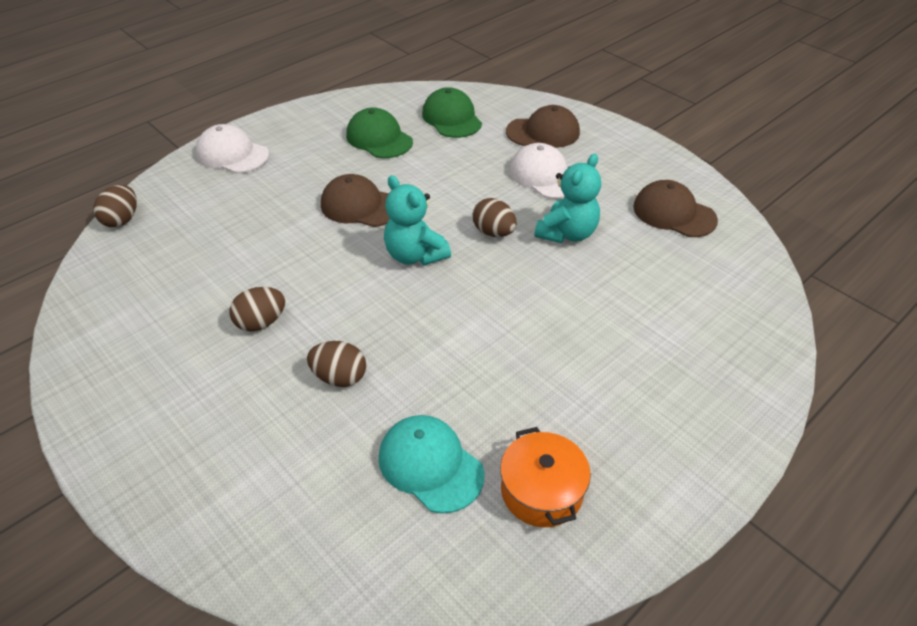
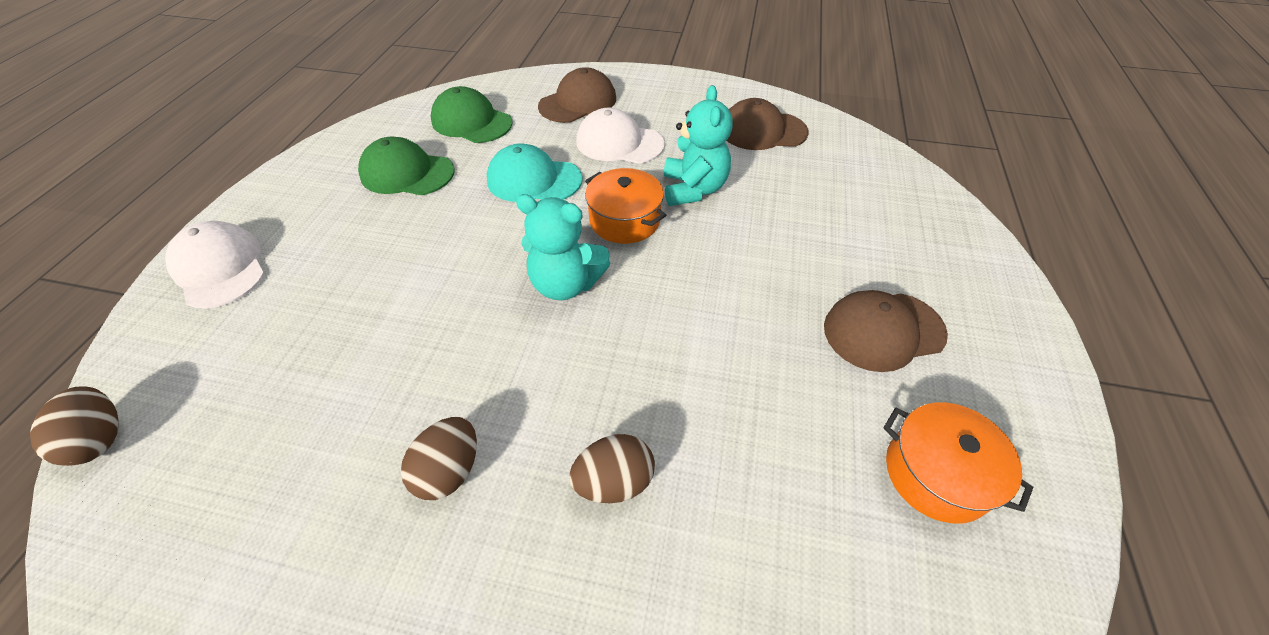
camera: 35 degrees left, 5 degrees up
(232, 154) = (220, 268): white cap -> white cap turned 60 degrees clockwise
(360, 206) = (452, 257): brown cap -> brown cap (883, 331)
(430, 465) = (812, 524): turquoise cap -> turquoise cap (534, 180)
(493, 232) = (624, 220): brown egg -> orange pot

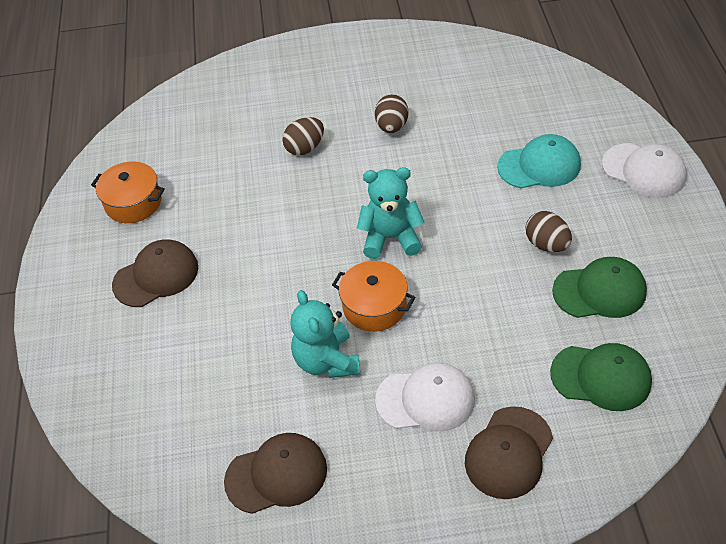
camera: 165 degrees right, 0 degrees up
(100, 439) = (582, 83): brown egg -> brown egg (547, 244)
(534, 180) = (479, 322): turquoise cap -> turquoise cap (539, 166)

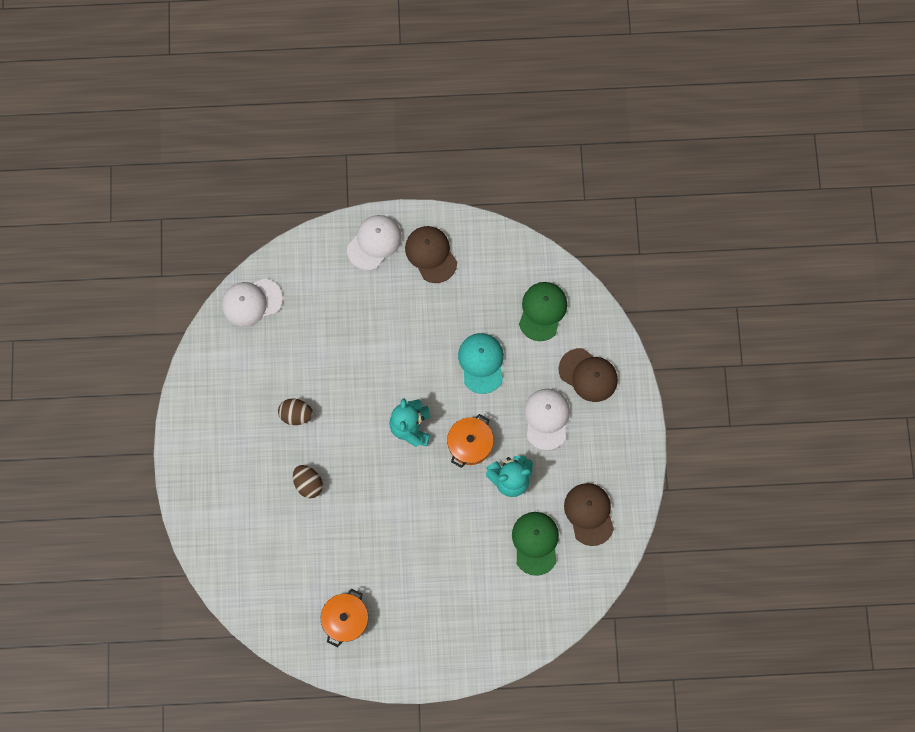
camera: 90 degrees left, 25 degrees up
(156, 276) = (422, 597): brown cap -> brown cap (431, 254)
(527, 71) = (252, 302): none -> white cap
(539, 166) = (357, 313): turquoise cap -> turquoise cap (481, 363)
(547, 244) = (432, 322): brown egg -> none
(599, 291) = (477, 297): green cap -> green cap (535, 543)

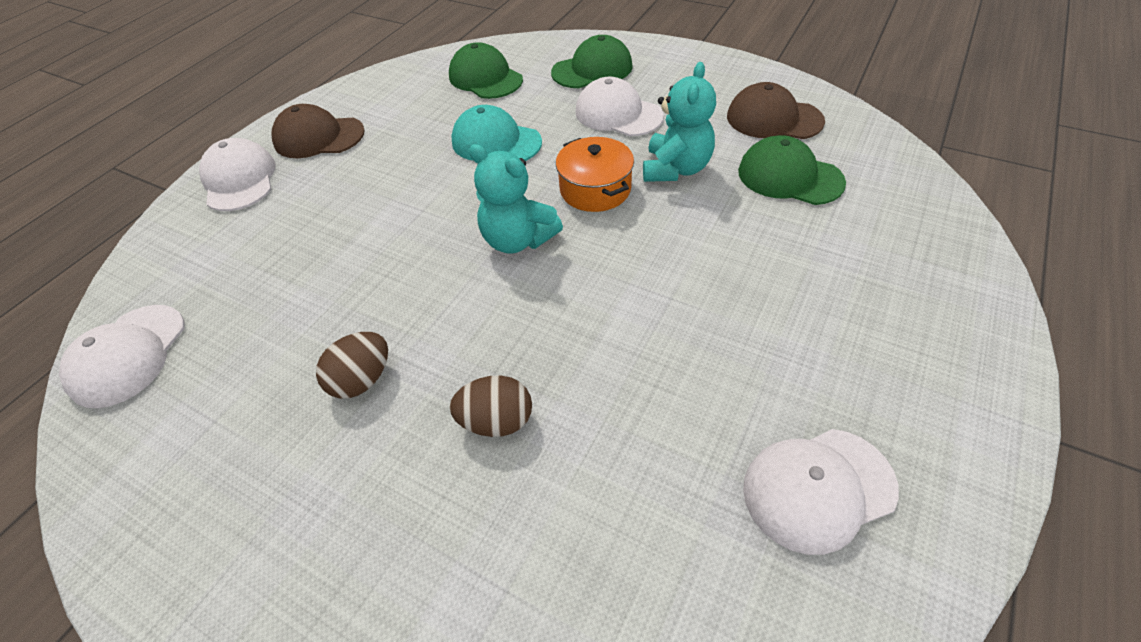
camera: 55 degrees left, 25 degrees down
(345, 619) = (818, 489): orange pot -> white cap
(588, 375) = (592, 69): brown cap -> green cap

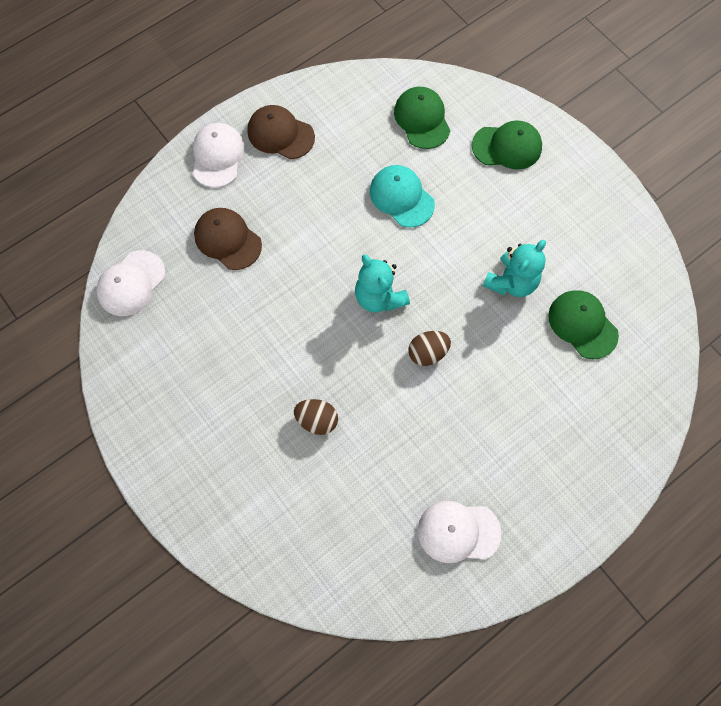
camera: 20 degrees right, 20 degrees up
(362, 380) = (255, 361): brown egg -> brown egg (427, 353)
(595, 189) = (448, 275): orange pot -> none
(618, 114) = (501, 207): white cap -> none
(773, 119) = (609, 265): brown cap -> brown cap (227, 240)

